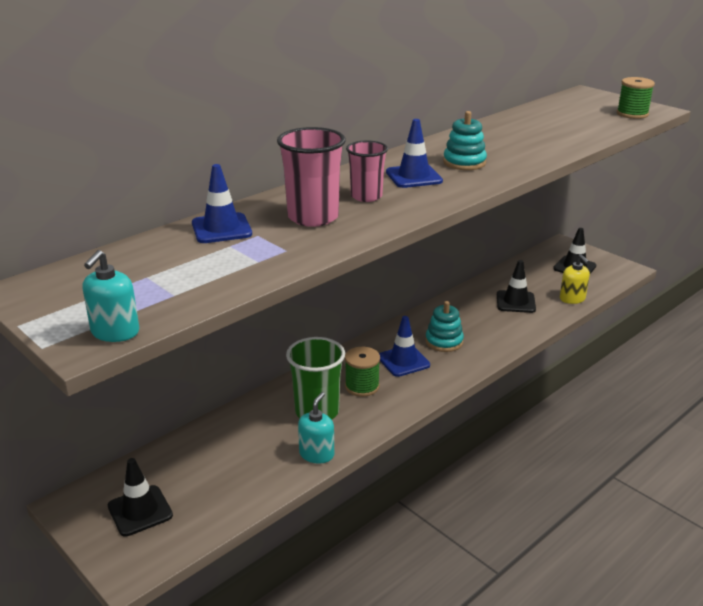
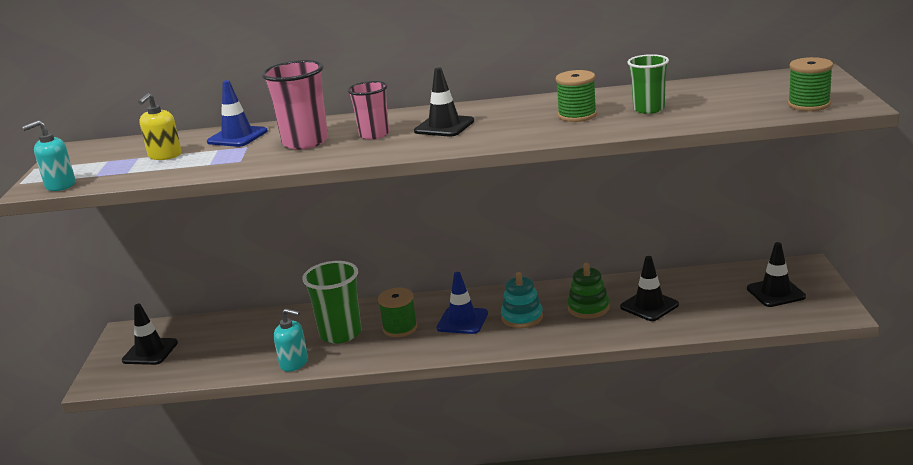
camera: 45 degrees right, 5 degrees down
(317, 454) = (294, 363): turquoise soap dispenser -> turquoise soap dispenser turned 45 degrees clockwise
(413, 177) = (444, 126): blue traffic cone -> black traffic cone
(464, 162) = (513, 122): turquoise stacking toy -> none
(479, 318) = (588, 308): none -> green stacking toy
(500, 148) = (577, 115): none -> green spool
(540, 134) = (648, 109): none -> green cup
(572, 299) = (716, 322): yellow soap dispenser -> yellow soap dispenser (165, 155)

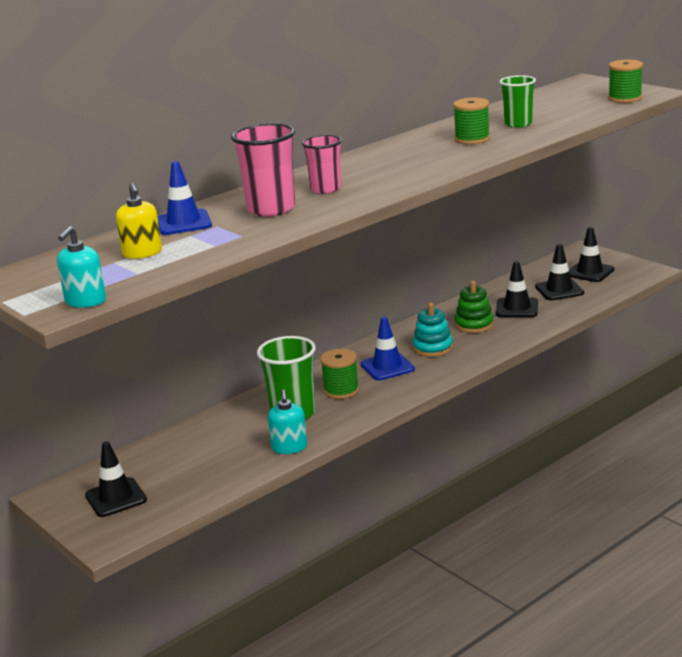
camera: 40 degrees left, 0 degrees up
(294, 363) = (289, 447): turquoise soap dispenser -> turquoise soap dispenser turned 105 degrees clockwise
(444, 126) = (376, 170): black traffic cone -> black traffic cone (559, 290)

